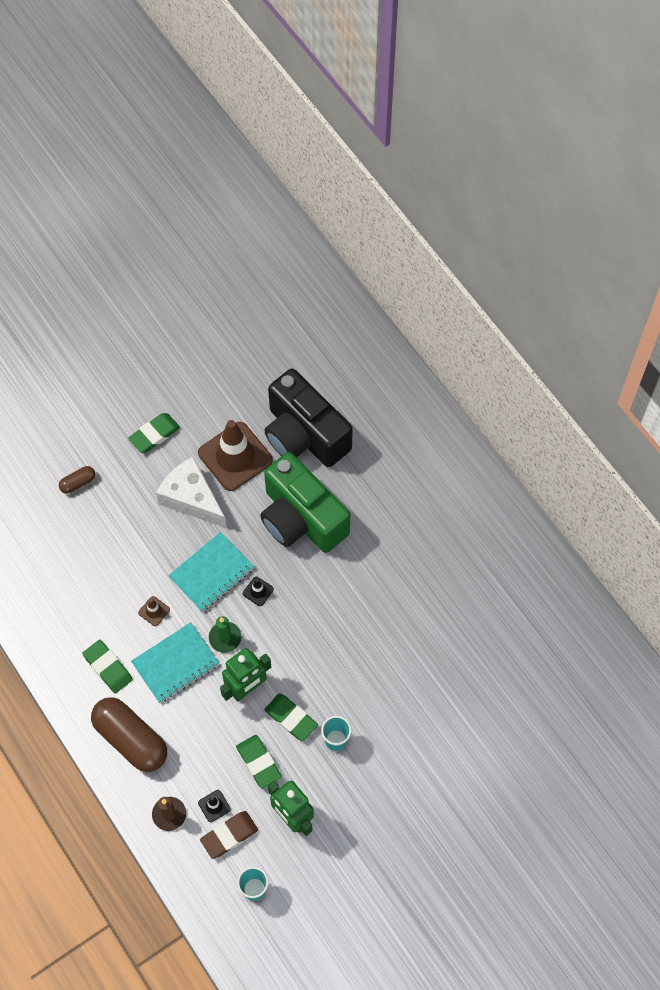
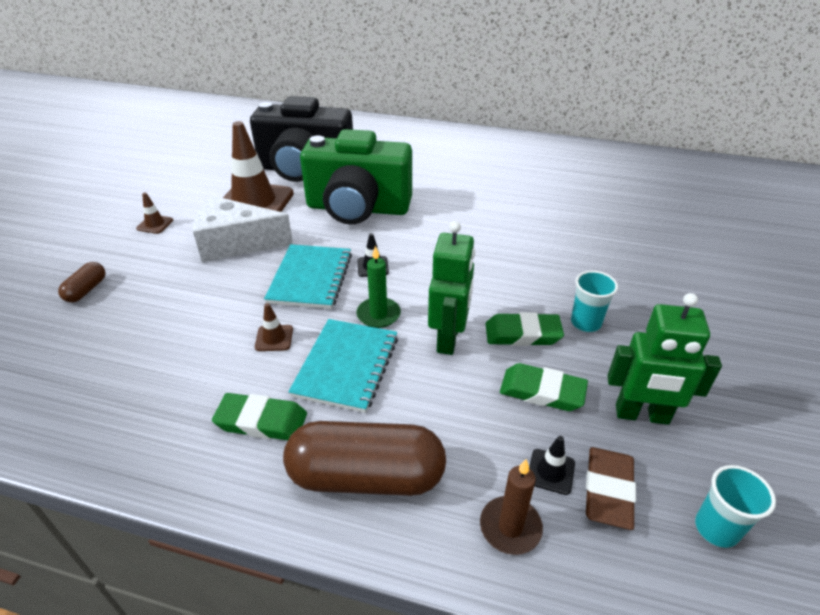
camera: 40 degrees left, 25 degrees down
(154, 434) = (155, 224): green eraser -> brown traffic cone

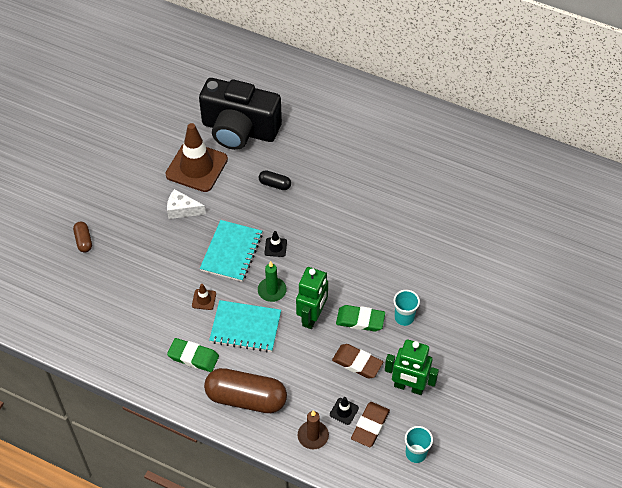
camera: 10 degrees right, 15 degrees up
(86, 290) = (83, 241): brown capsule -> brown capsule turned 45 degrees counterclockwise
(155, 224) = (123, 181): brown traffic cone -> none
(236, 243) = (182, 210): white cheese -> white cheese, size x0.58
(346, 366) = (245, 327): turquoise notebook -> turquoise notebook turned 75 degrees clockwise
(358, 208) = (275, 184): green camera -> black capsule
(542, 391) = (357, 363): green eraser -> brown eraser

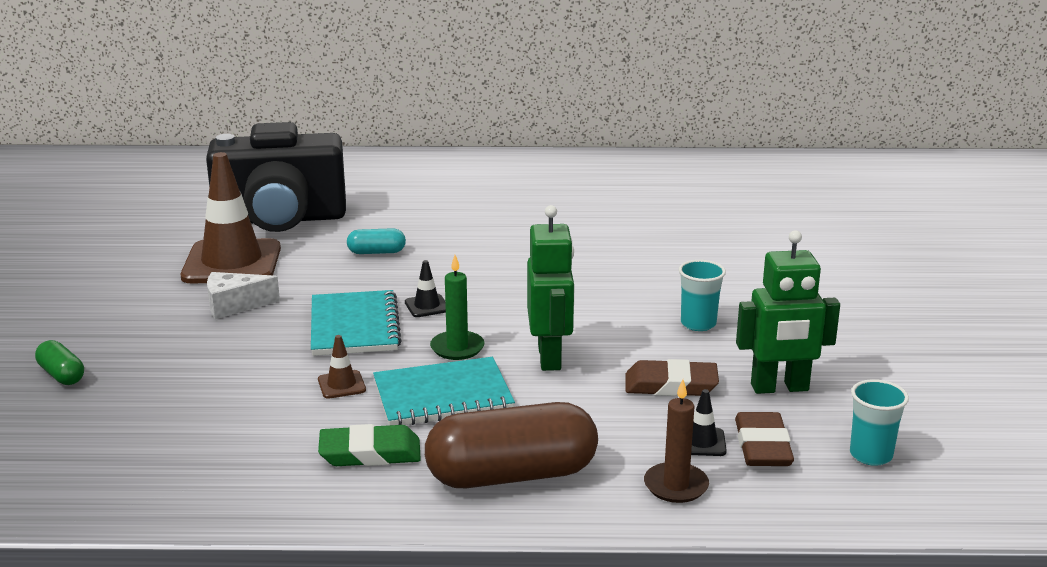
camera: 25 degrees left, 30 degrees down
(83, 241) = (61, 375): brown capsule -> green capsule
(275, 184) = (376, 252): black capsule -> turquoise capsule
(360, 320) = (632, 342): green eraser -> none

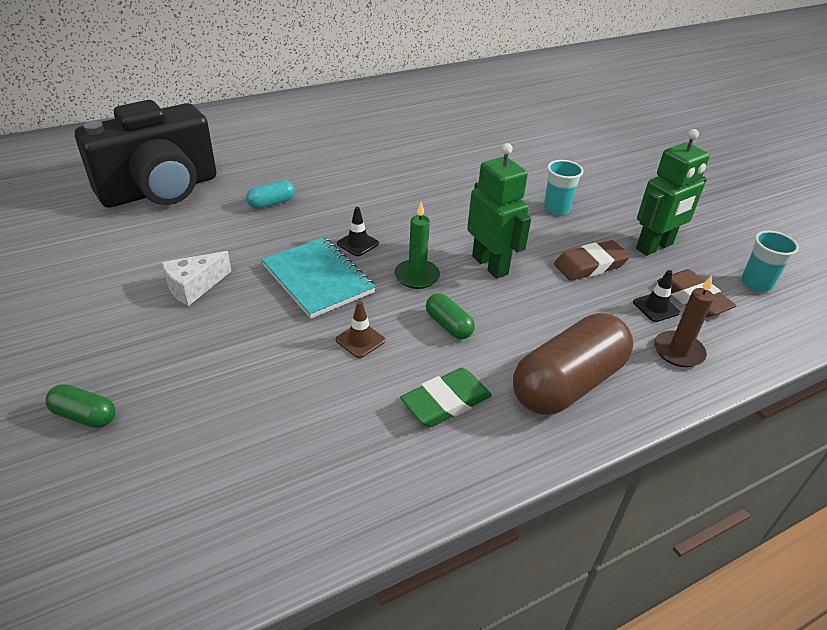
camera: 30 degrees left, 15 degrees up
(232, 263) = (153, 243): brown traffic cone -> none
(443, 396) = (448, 325): turquoise notebook -> green capsule

